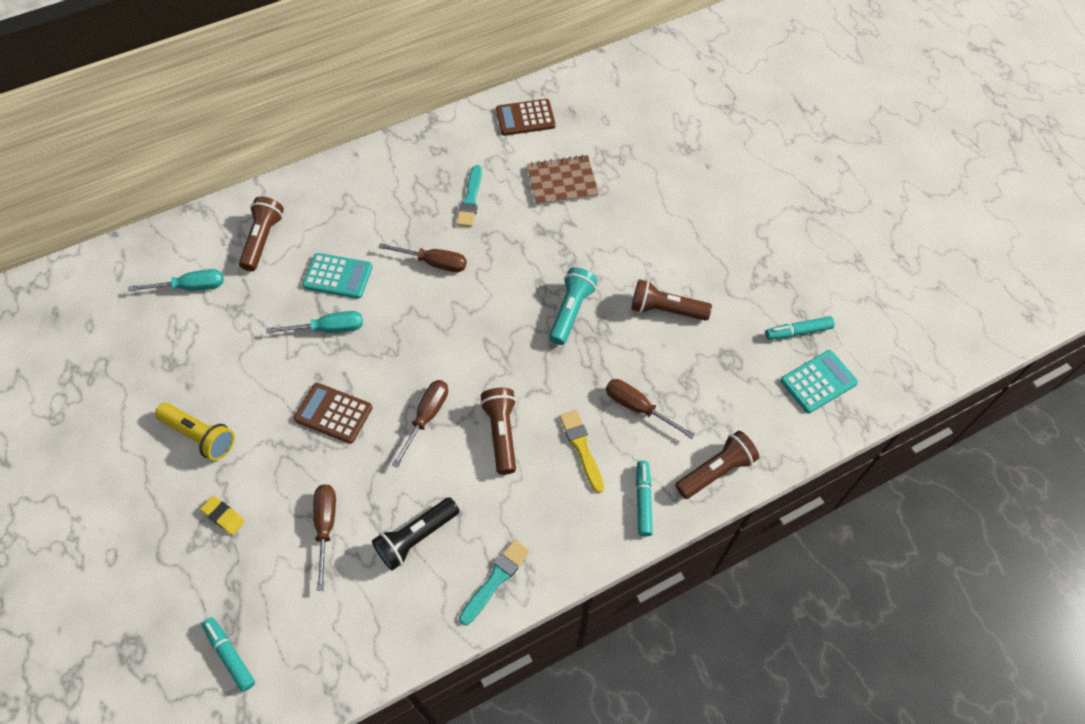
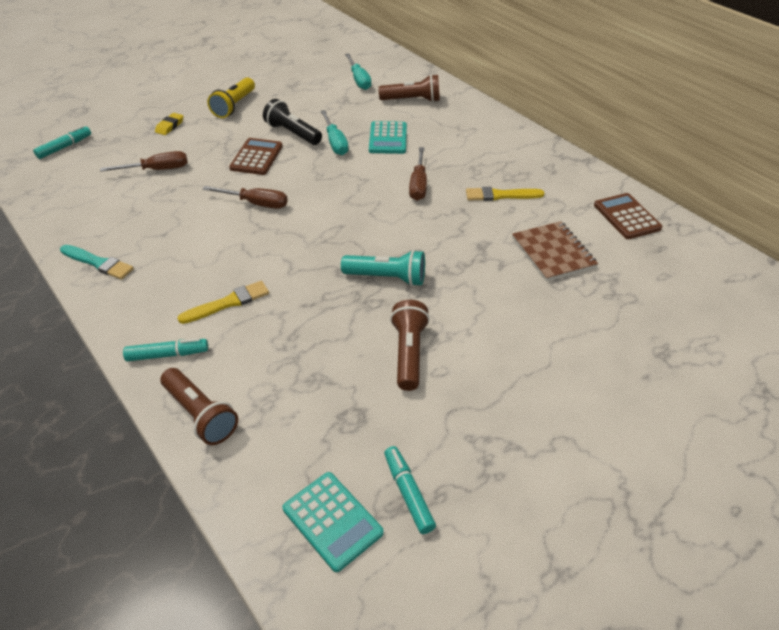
camera: 80 degrees right, 15 degrees down
(416, 538) = (143, 214): black flashlight -> black flashlight (292, 133)
(470, 199) = (500, 195): turquoise brush -> yellow brush
(501, 433) = (242, 248): brown flashlight -> none
(638, 408) = (277, 340): brown screwdriver -> none

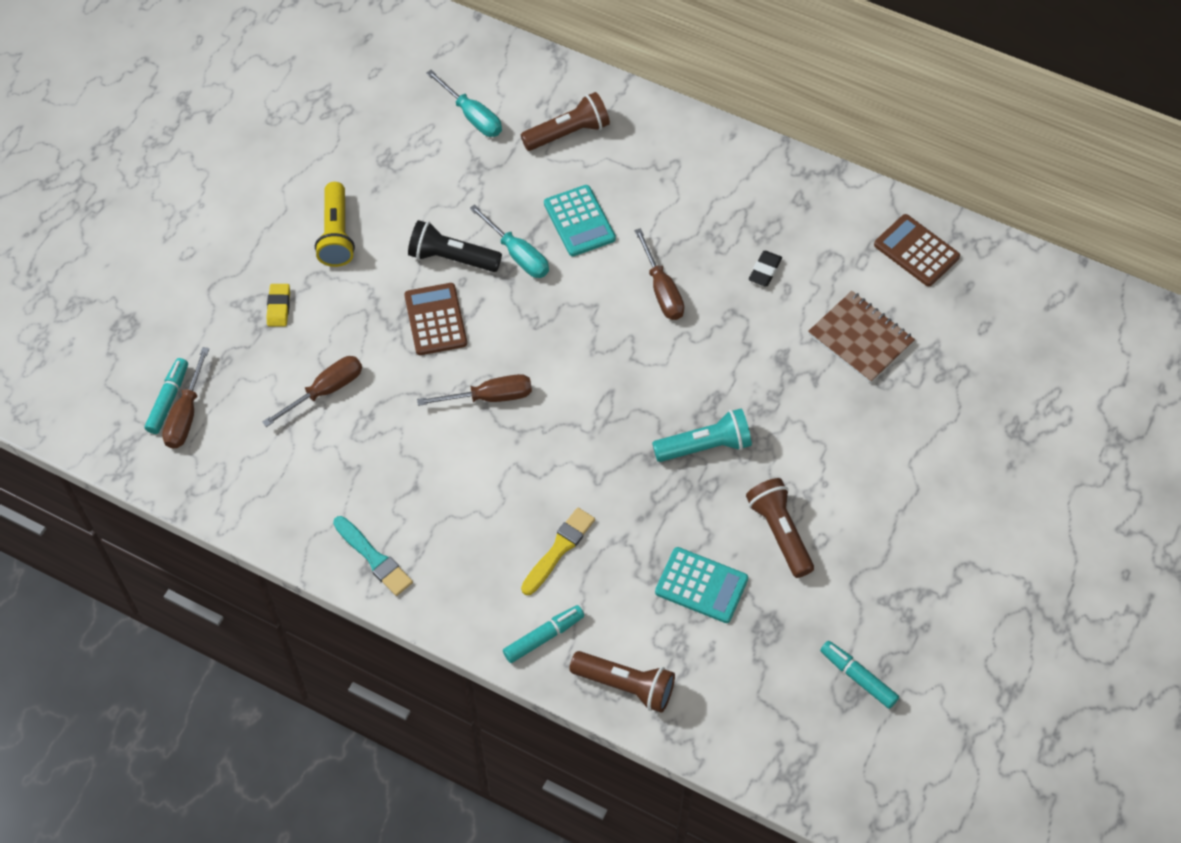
camera: 25 degrees left, 15 degrees up
(66, 156) = (186, 414): none -> brown screwdriver
(98, 263) = (374, 558): turquoise brush -> turquoise brush turned 45 degrees clockwise
(332, 521) = (809, 730): turquoise calculator -> turquoise calculator (701, 585)
(500, 195) = (765, 270): yellow brush -> black eraser

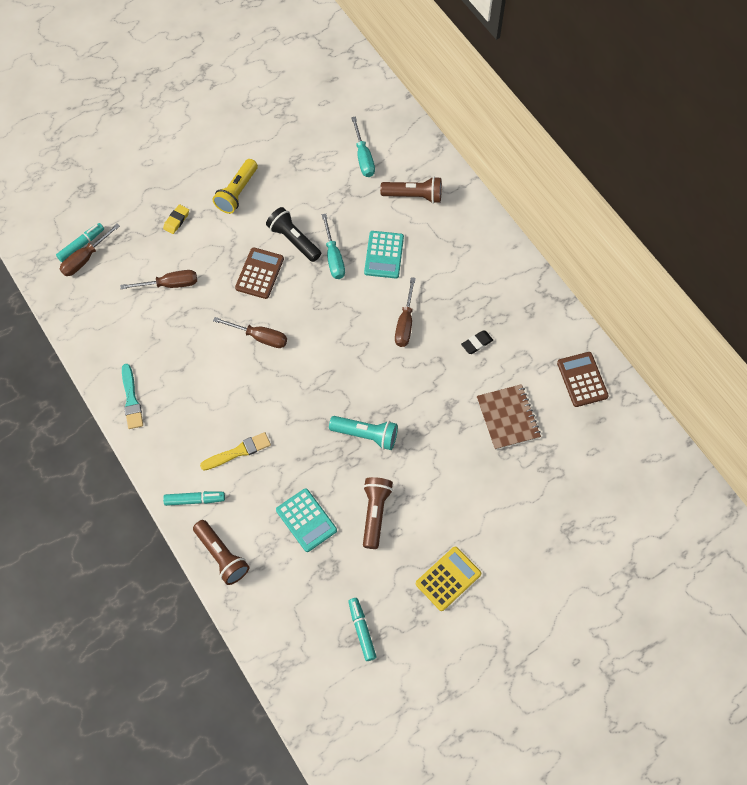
camera: 30 degrees right, 5 degrees up
(918, 561) = (448, 579): none -> yellow calculator

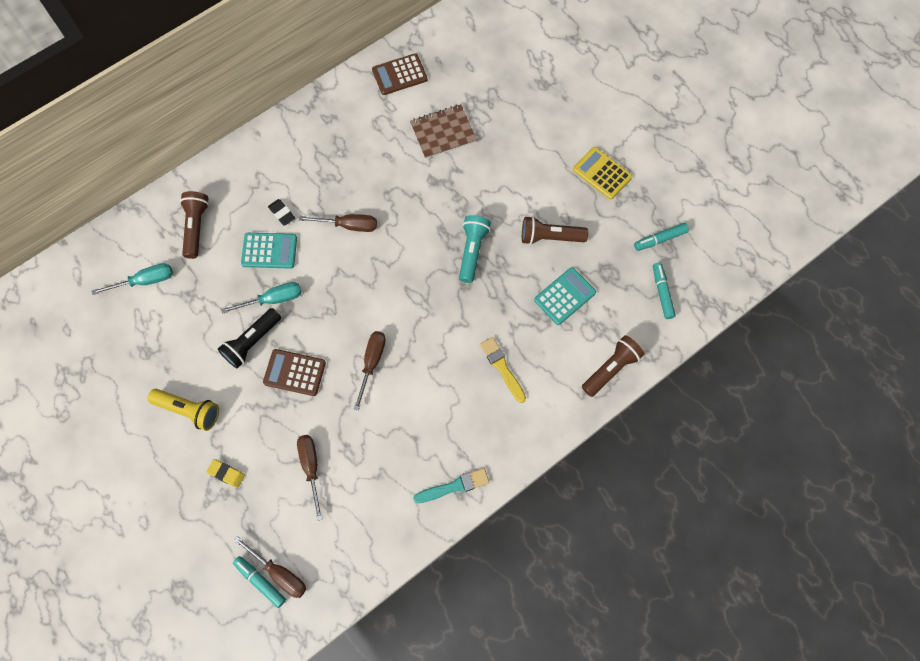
camera: 95 degrees left, 5 degrees up
(194, 500) = (558, 403): turquoise marker -> turquoise marker (662, 293)
(477, 343) = (367, 161): black eraser -> black eraser (282, 213)

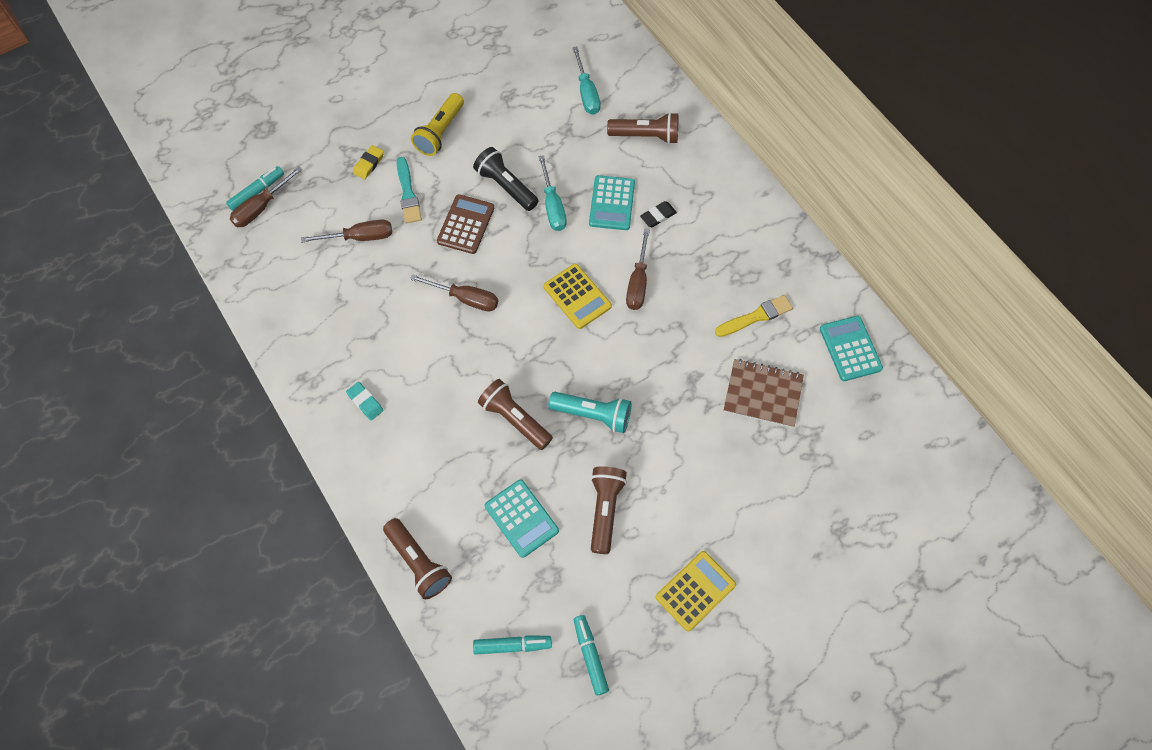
camera: 95 degrees right, 5 degrees down
(365, 272) = (577, 296): none -> yellow calculator
(399, 75) = (850, 348): brown calculator -> turquoise calculator
(443, 132) = (763, 394): brown notebook -> brown notebook turned 60 degrees counterclockwise
(454, 486) = (312, 372): turquoise brush -> turquoise brush (408, 193)
(479, 434) = (365, 402): none -> turquoise eraser
(482, 310) = (515, 419): none -> brown flashlight
(502, 367) = (439, 435): yellow brush -> yellow brush (756, 316)

